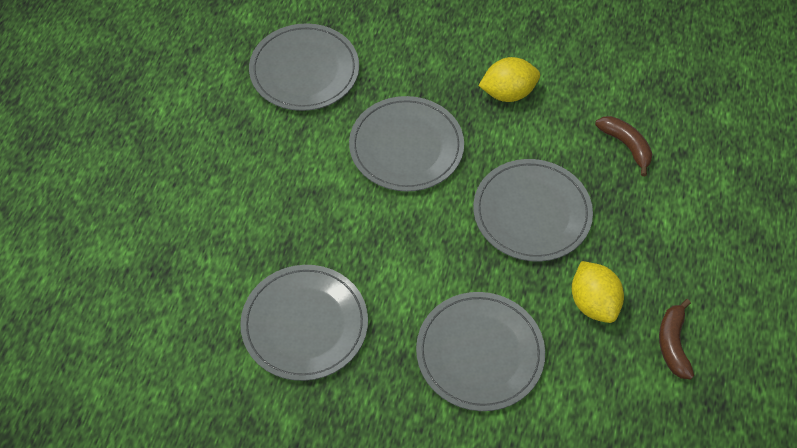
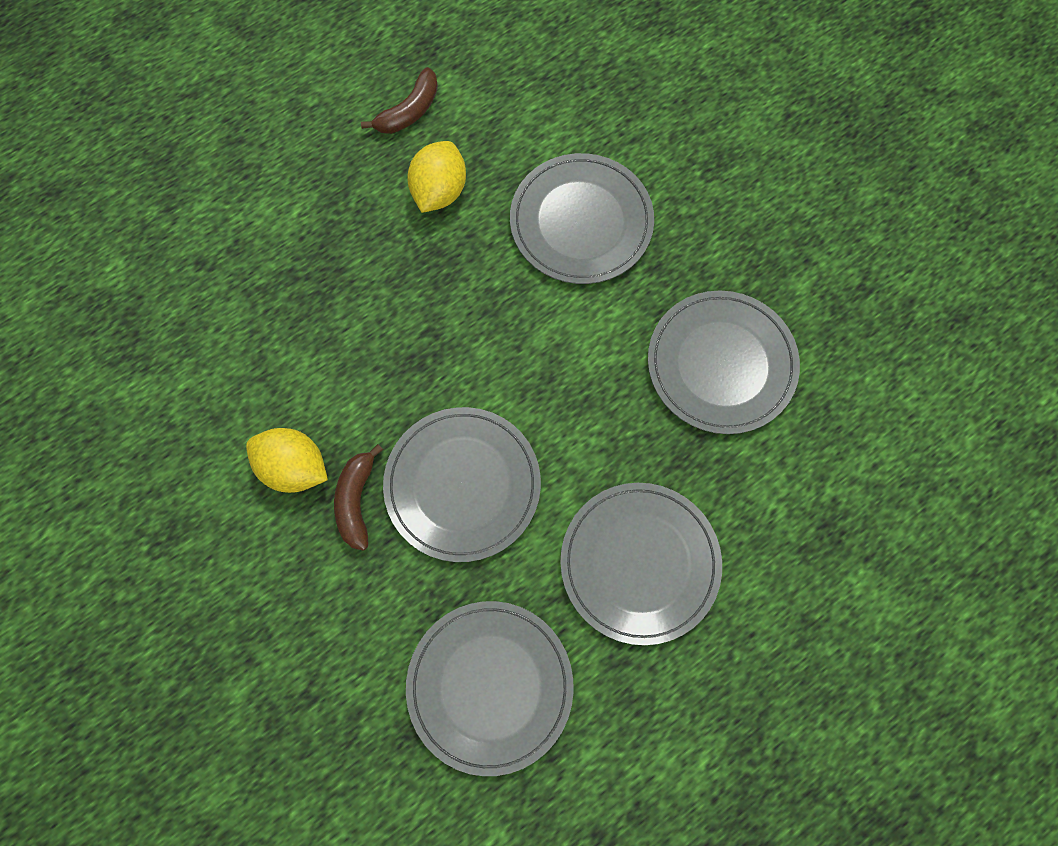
camera: 140 degrees left, 15 degrees up
(532, 212) = (407, 313): grey plate -> grey plate (639, 563)
(626, 145) = (243, 312): brown banana -> brown banana (356, 501)

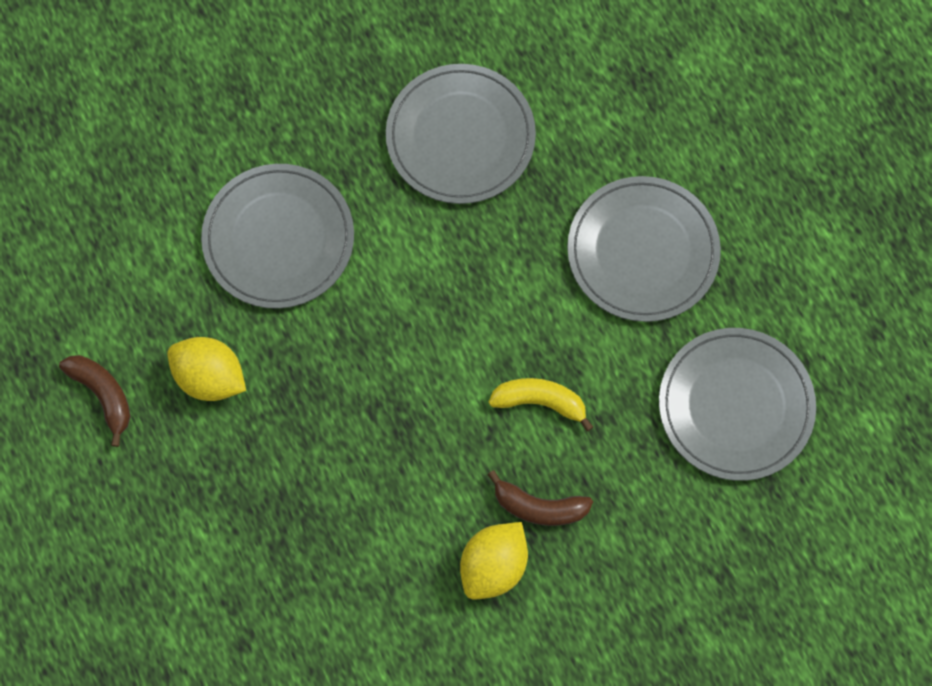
camera: 80 degrees left, 0 degrees up
(462, 485) = (540, 401): grey plate -> yellow banana

